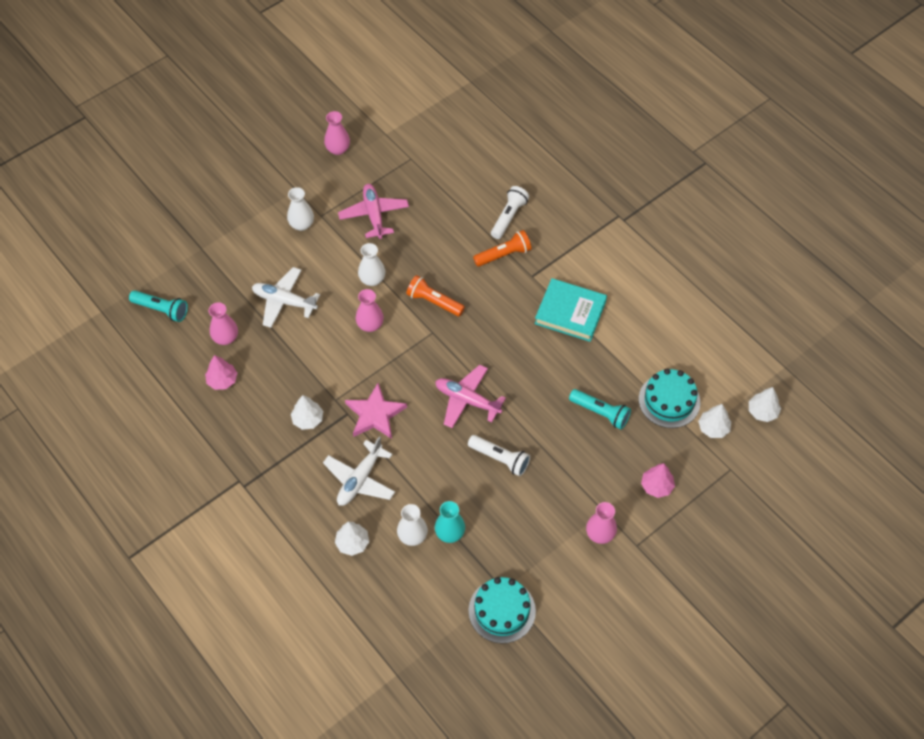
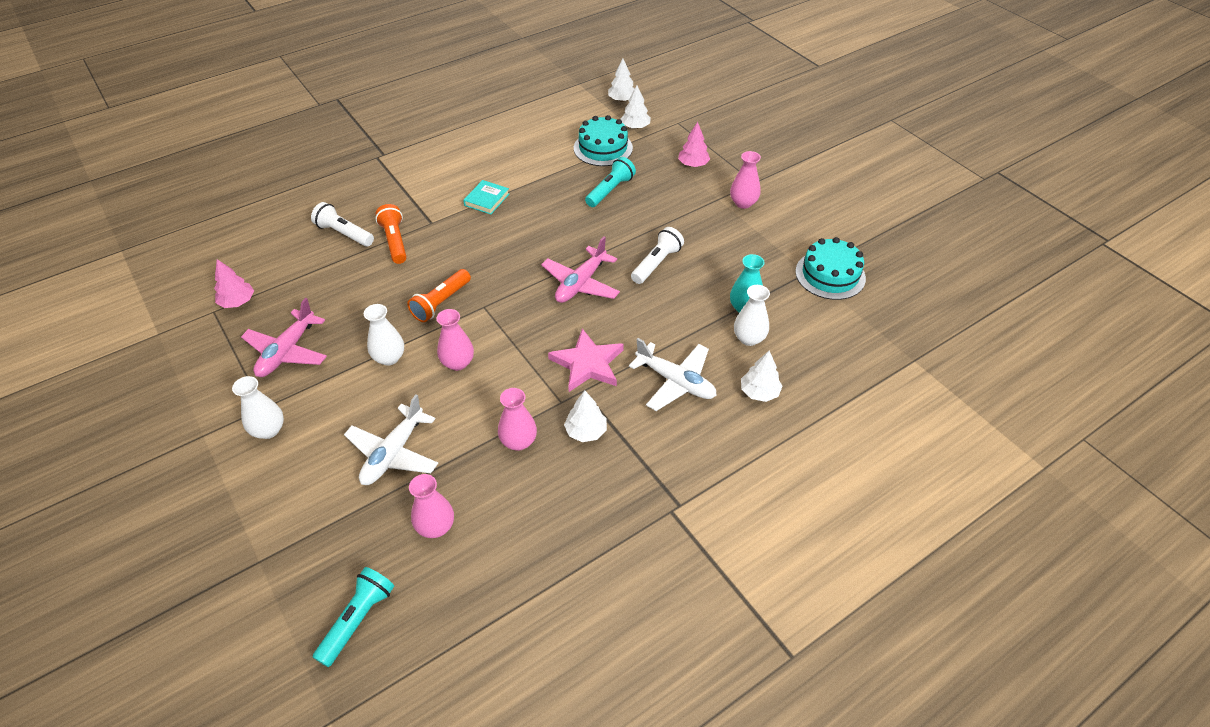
camera: 85 degrees left, 10 degrees down
(222, 380) = (508, 531): pink tree -> pink tree (237, 302)
(338, 149) = (155, 385): pink vase -> pink vase (518, 441)
(374, 215) = (287, 351): pink plane -> pink plane turned 60 degrees counterclockwise
(570, 312) = (487, 199): turquoise book -> turquoise book, size x0.57

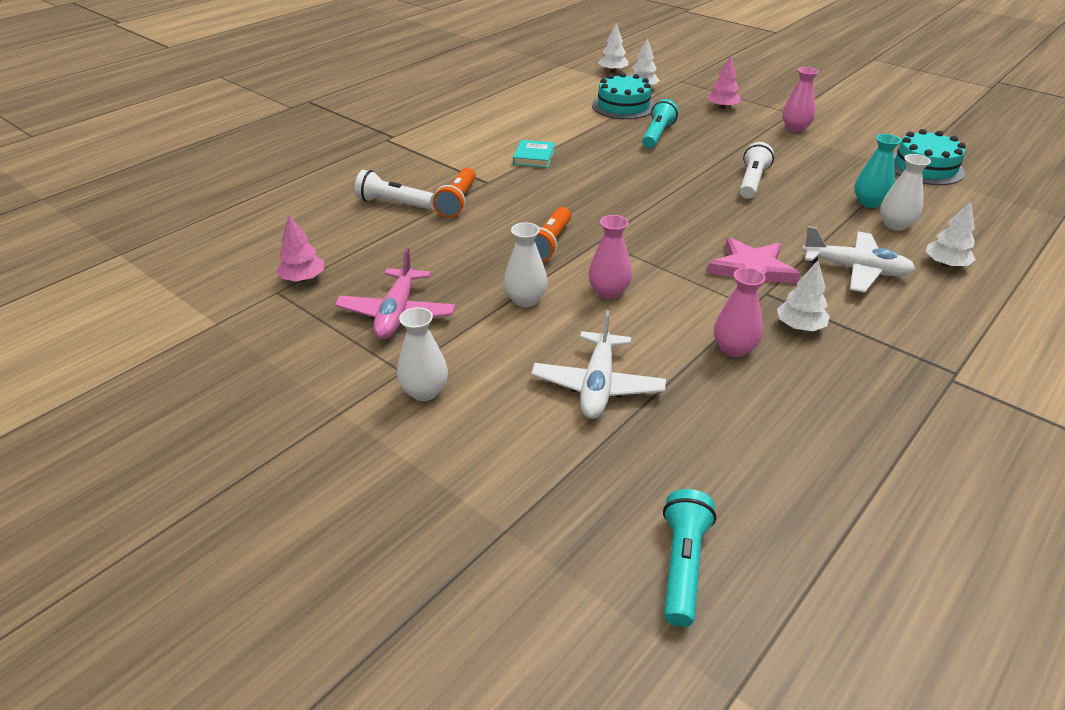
camera: 15 degrees left, 10 degrees down
(395, 241) = (457, 202): orange flashlight -> orange flashlight turned 135 degrees counterclockwise
(436, 527) = (704, 447): pink vase -> none
(581, 283) = (688, 207): pink plane -> none

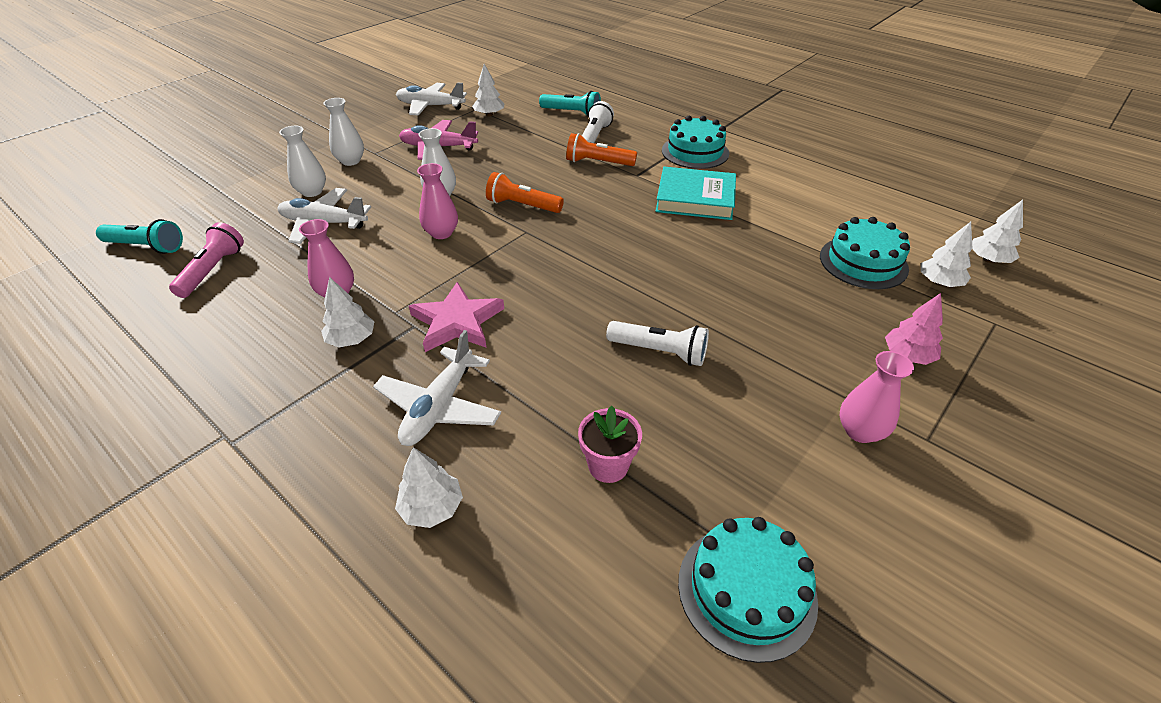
camera: 90 degrees right, 5 degrees up
(249, 335) = (430, 106): none -> white plane
(303, 279) = (489, 115): pink tree -> white tree
(442, 152) = (695, 152): none -> turquoise cake
(534, 157) = (695, 199): turquoise book -> turquoise book, size x1.74
(657, 135) = (780, 284): turquoise flashlight -> turquoise flashlight (572, 113)
(721, 465) = (213, 270): none -> pink flashlight
(869, 203) = (608, 465): turquoise vase -> pink flower pot
(895, 225) = (542, 480): white vase -> white vase (312, 192)

